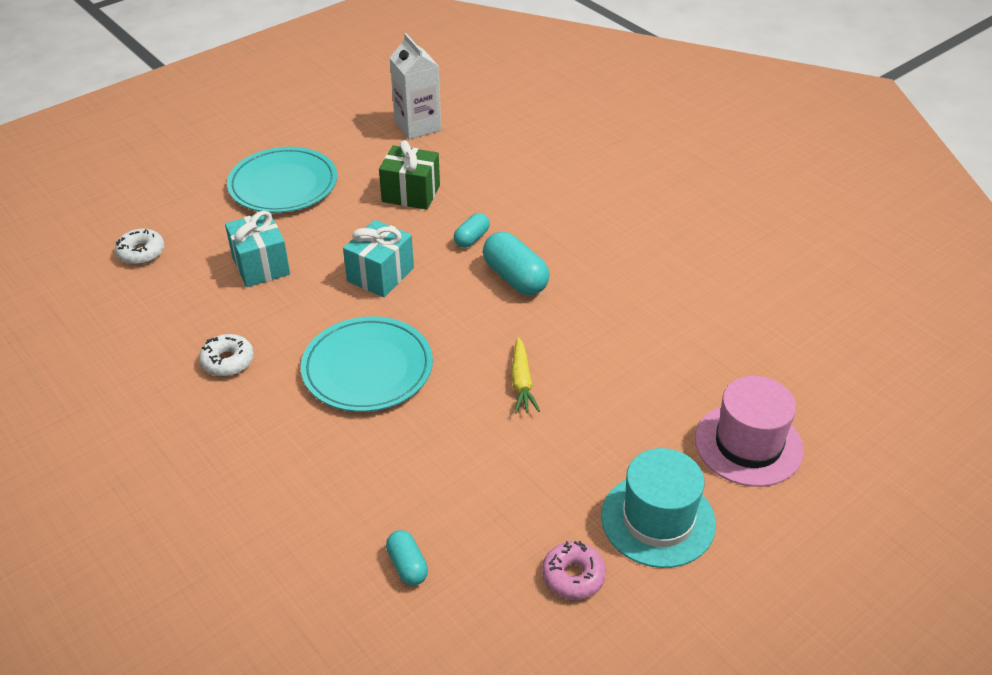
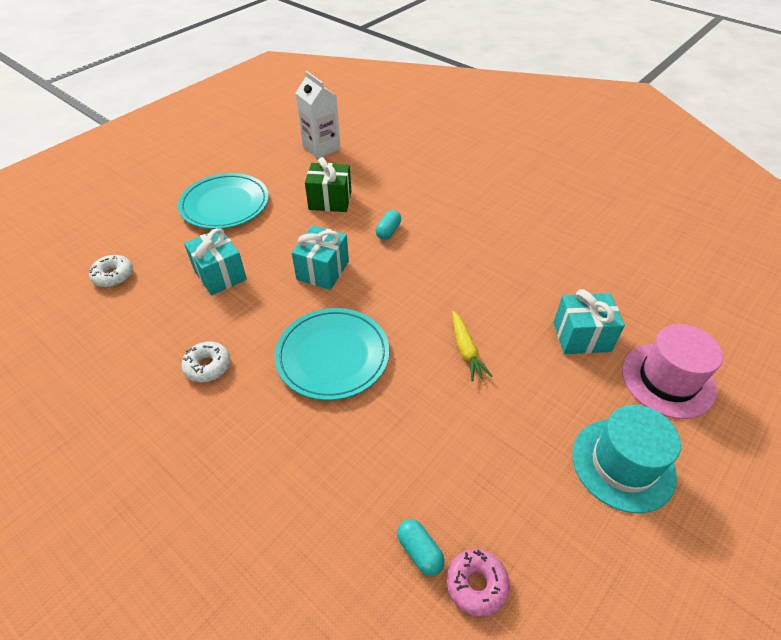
camera: 10 degrees left, 5 degrees up
(515, 278) = (432, 260): turquoise capsule -> none
(573, 576) = (571, 535): pink donut -> pink donut (476, 584)
(664, 385) = (581, 336): none -> turquoise gift

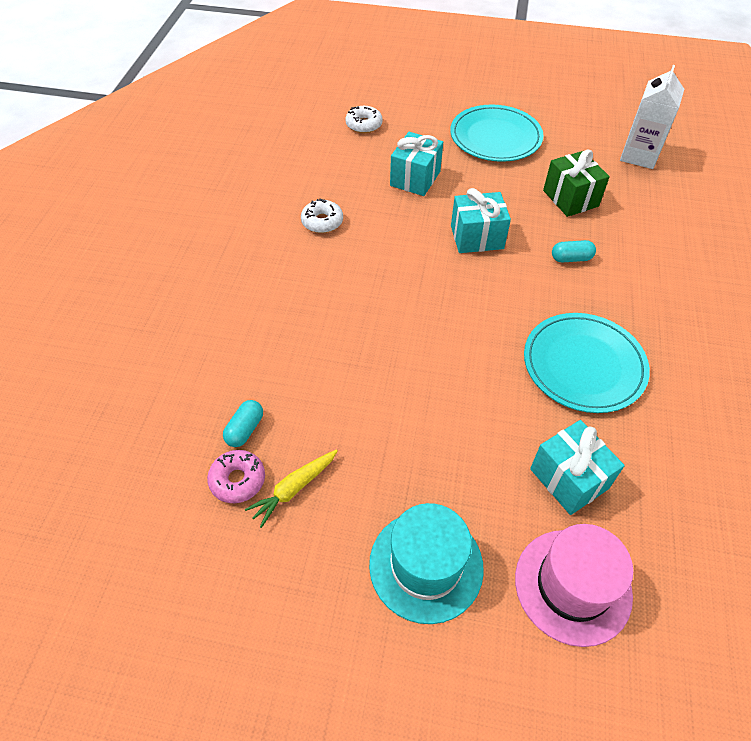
camera: 60 degrees right, 5 degrees up
(332, 356) = (388, 290): turquoise plate -> turquoise plate (583, 365)
(466, 350) = (469, 382): yellow carrot -> yellow carrot (294, 489)

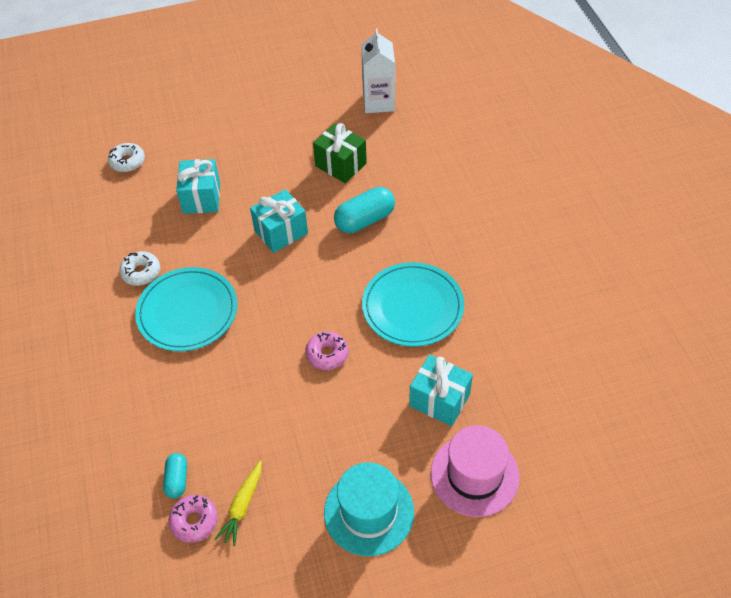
camera: 25 degrees left, 0 degrees up
(464, 374) = (327, 354): none -> pink donut
(495, 137) = (252, 130): turquoise plate -> turquoise plate (187, 312)
(571, 258) = (365, 220): turquoise capsule -> turquoise capsule, size x1.74

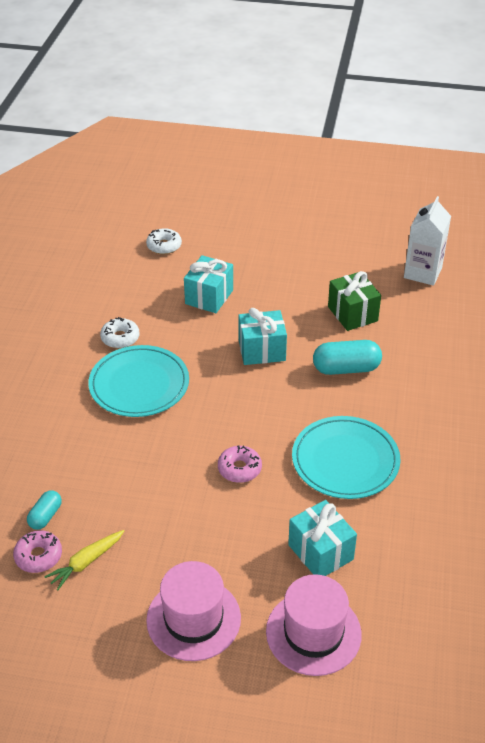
camera: 25 degrees right, 10 degrees down
(369, 512) = (193, 619): turquoise hat -> pink hat

